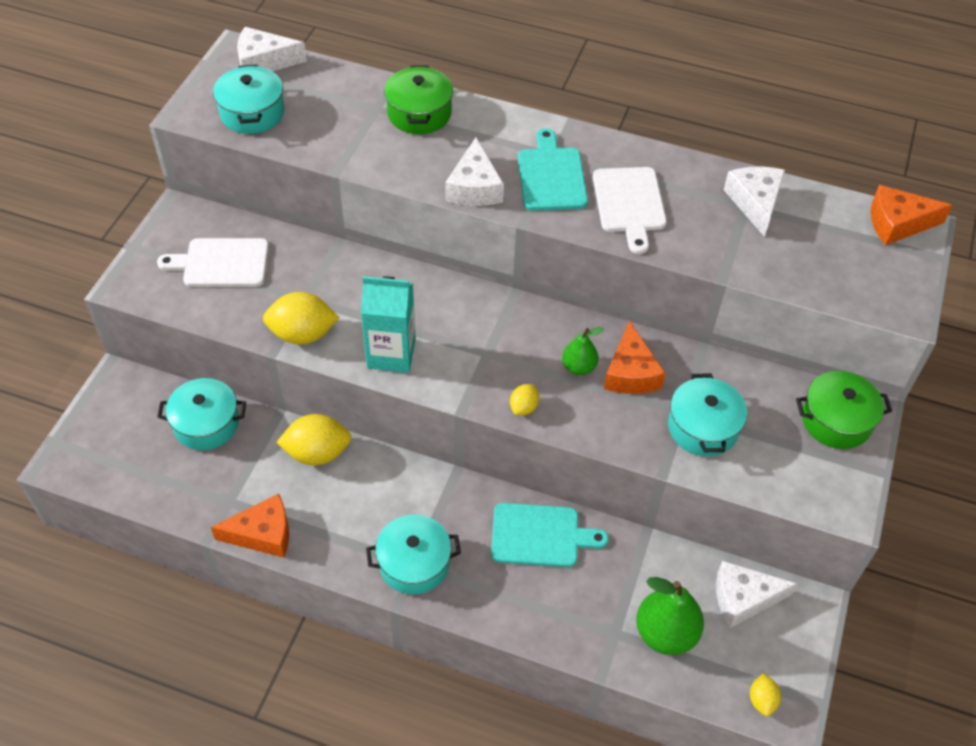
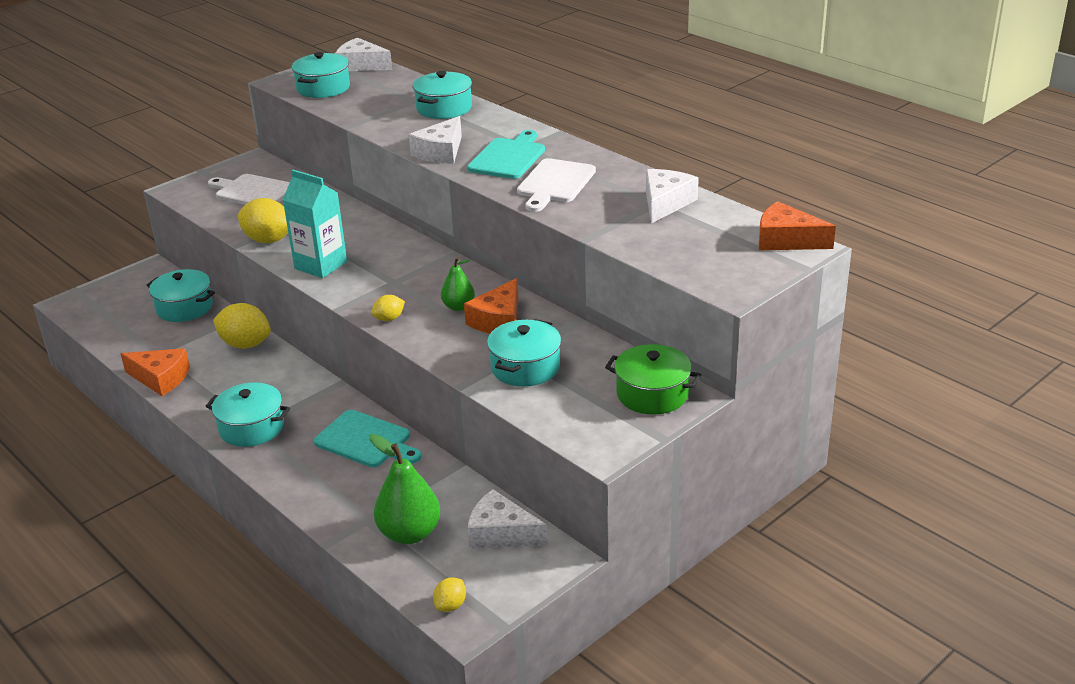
camera: 30 degrees right, 20 degrees down
(419, 113) = (444, 108): green pot -> turquoise pot

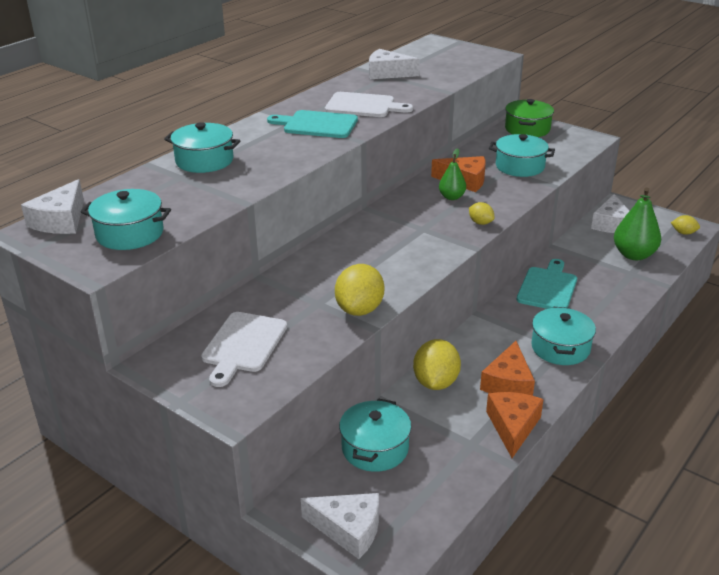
camera: 100 degrees left, 0 degrees up
(320, 265) = (403, 269): turquoise carton -> none
(441, 152) = (308, 151): white cheese -> white cheese (348, 529)
(786, 240) = (428, 45): orange cheese -> orange cheese (508, 382)

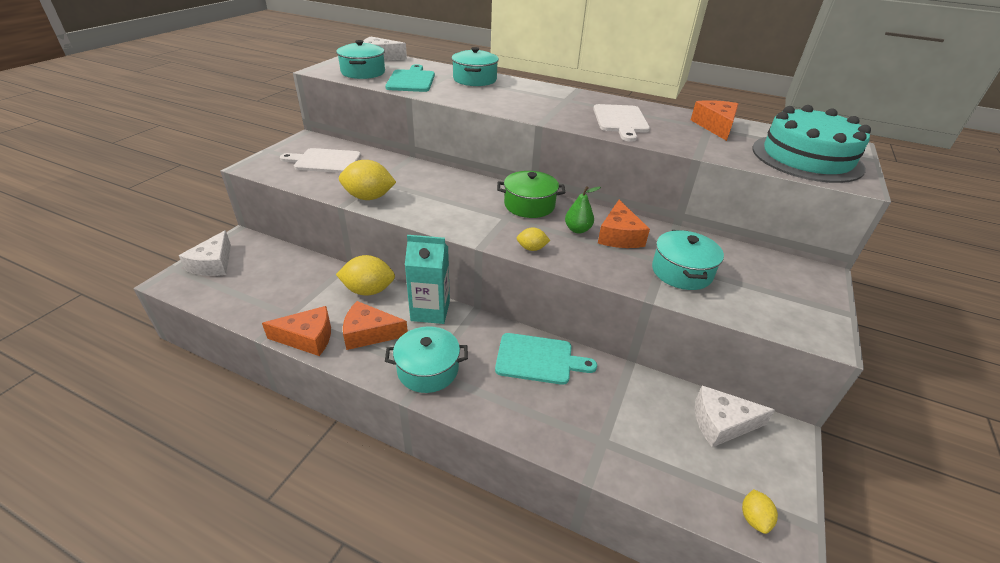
camera: 75 degrees right, 5 degrees up
(317, 125) = (563, 106): turquoise cutting board -> turquoise cutting board (411, 80)
(375, 448) = (291, 267): turquoise pot -> none
(387, 73) = (715, 126): white cheese -> orange cheese
(456, 59) = (806, 158): none -> turquoise cake
(477, 341) = (430, 311): none -> turquoise carton
(480, 223) = (532, 248): yellow lemon -> yellow lemon turned 60 degrees clockwise
(527, 129) = (796, 276): green pot -> green pot (529, 205)
(634, 255) = (651, 446): green pear -> none

